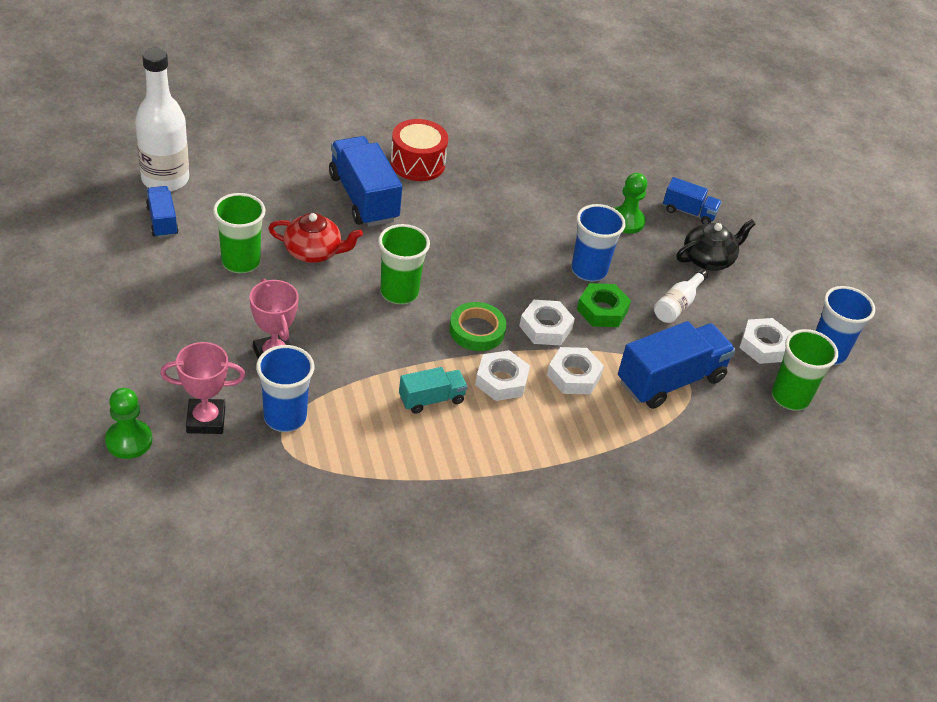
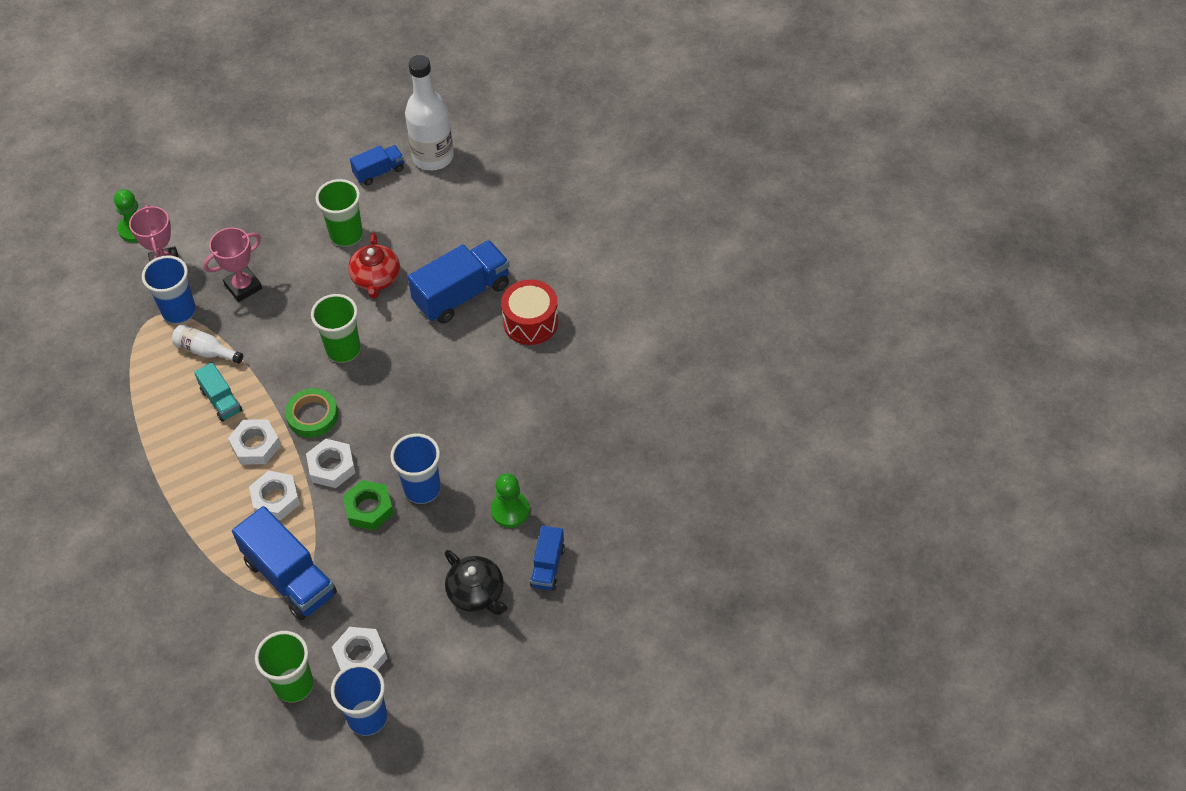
camera: 85 degrees right, 10 degrees up
(677, 305) = (396, 572): white bottle -> white bottle (206, 351)

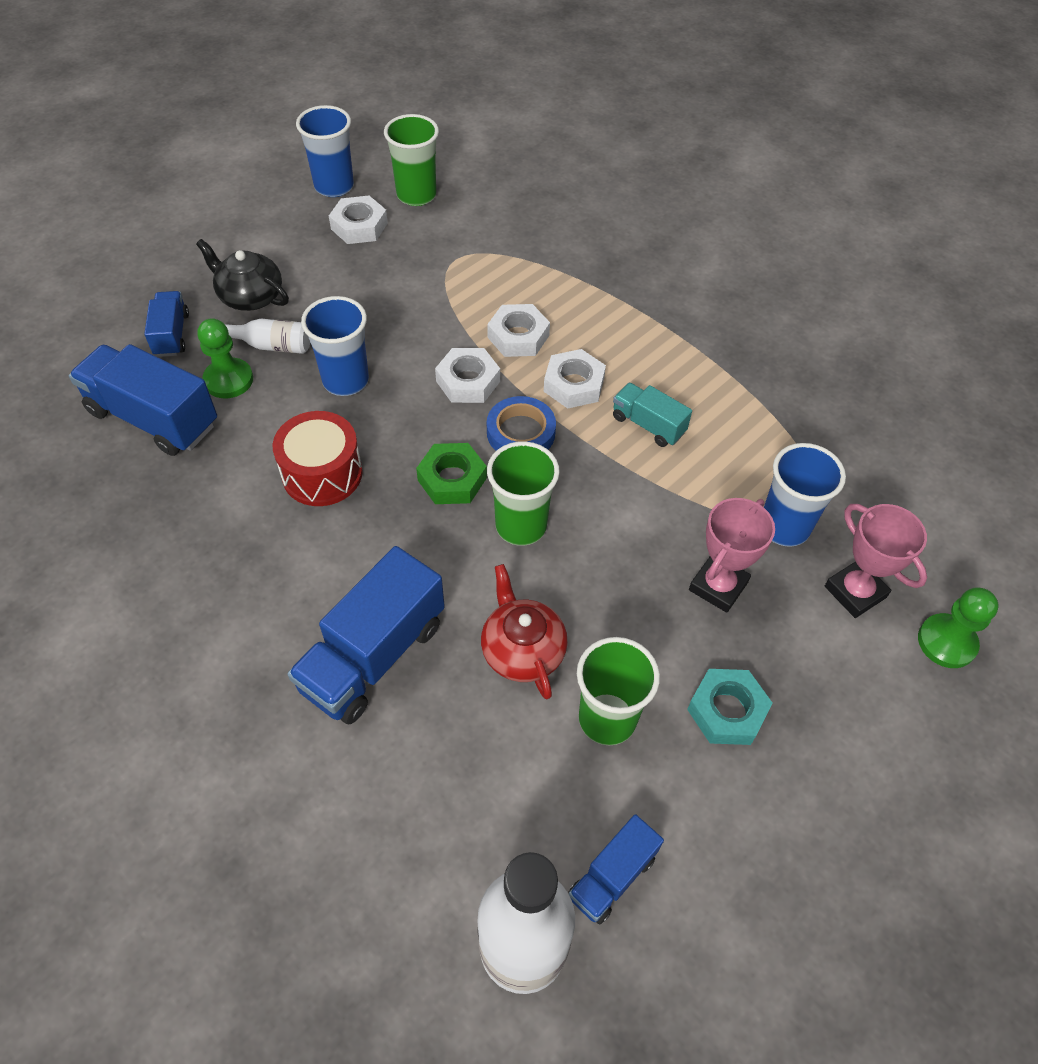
camera: 160 degrees right, 0 degrees up
(206, 351) = (709, 481): white bottle -> white bottle (270, 345)
(280, 224) = (727, 711): none -> turquoise nut
(290, 577) = (463, 271): blue truck -> blue truck (153, 418)
(312, 415) = (521, 432): green tape -> blue tape
(369, 508) = (403, 348): green nut -> green nut (452, 479)
(530, 322) = (250, 634): red drum -> red drum (322, 473)

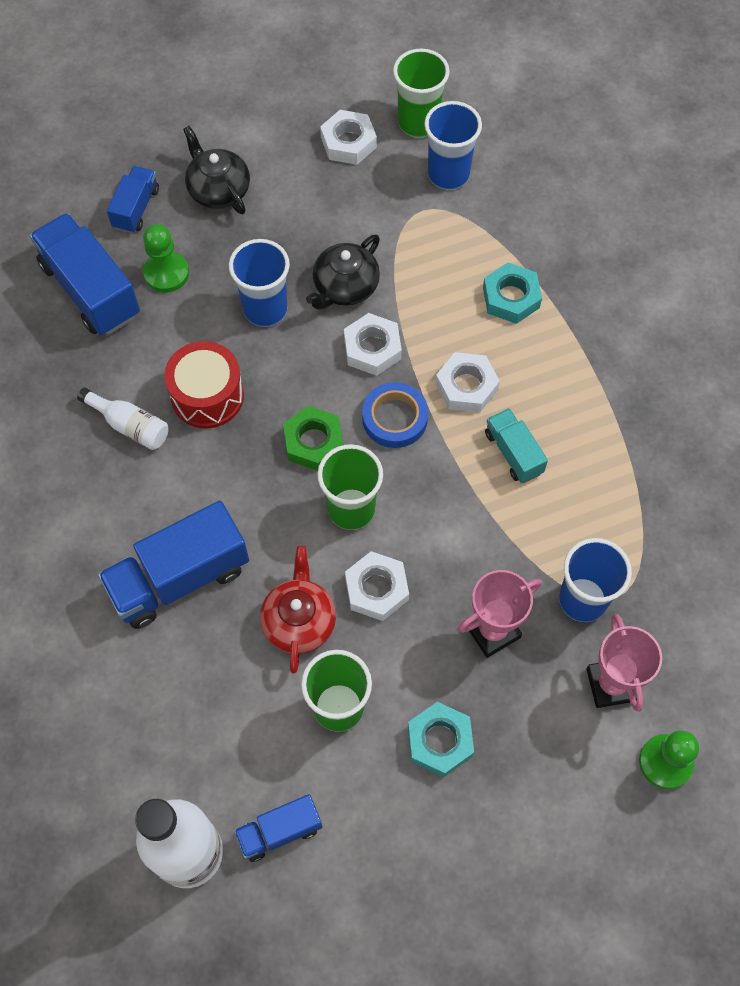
camera: 25 degrees right, 10 degrees up
(270, 345) = (215, 249): white bottle -> white bottle (129, 425)
(334, 186) = (344, 87): blue cup -> blue cup (448, 174)
(415, 339) = (345, 287): none -> black teapot
(518, 336) = (440, 317): white nut -> white nut (376, 589)
(574, 302) = (511, 297): none -> turquoise nut

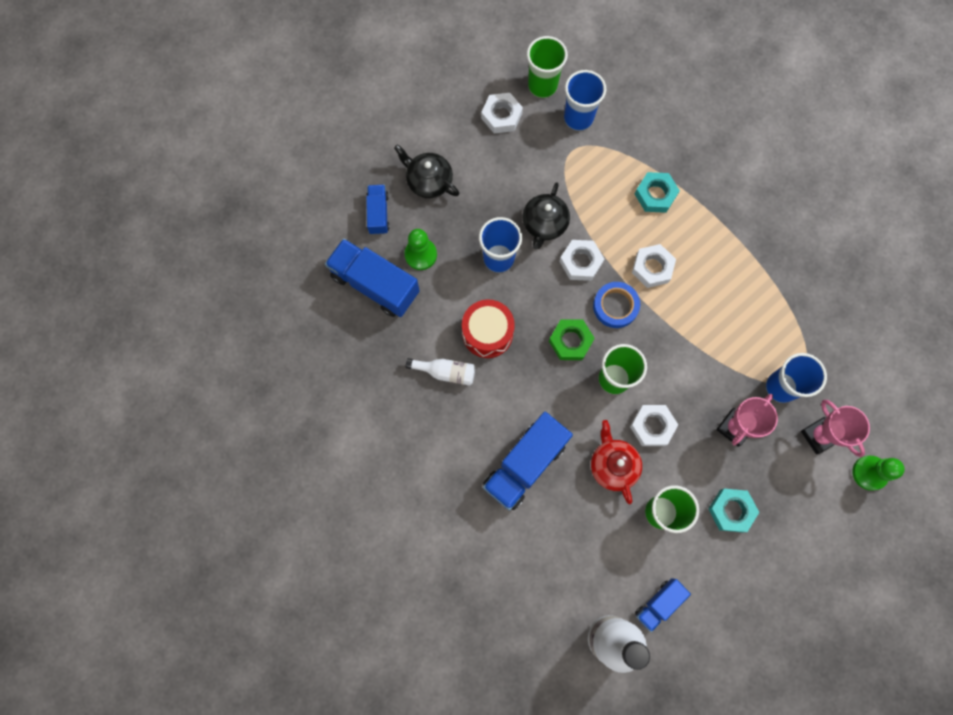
camera: 20 degrees left, 10 degrees up
(513, 453) = (700, 304): turquoise truck -> none

